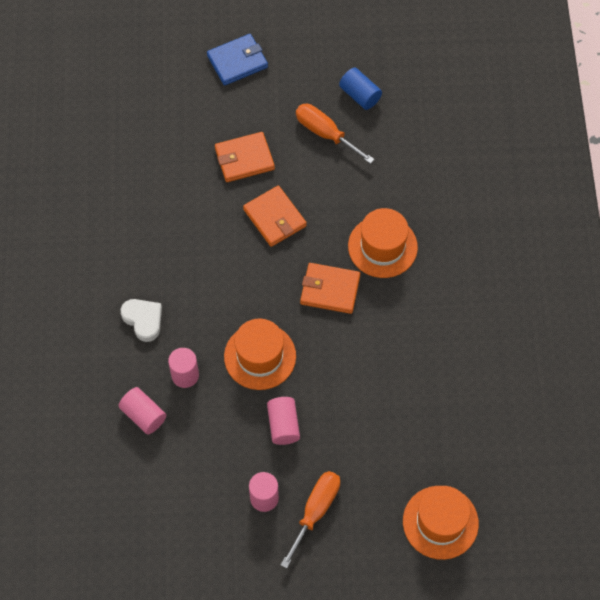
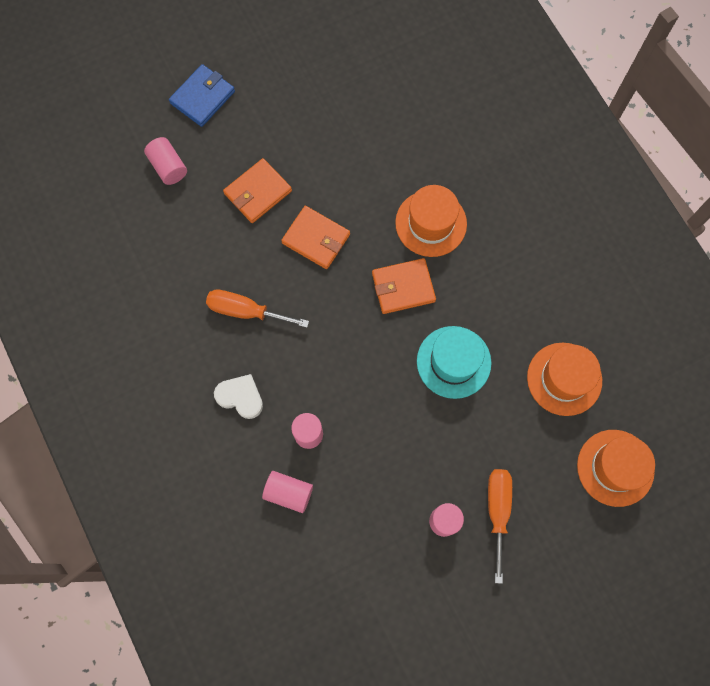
camera: 25 degrees left, 10 degrees up
(260, 356) = (370, 383): orange hat -> orange hat (564, 379)
(283, 425) = (426, 441): pink cylinder -> pink cylinder (168, 167)
(325, 133) = (322, 134): orange screwdriver -> orange screwdriver (245, 311)
(342, 371) = (453, 362): none -> turquoise hat
(360, 95) = (336, 83): blue cylinder -> none

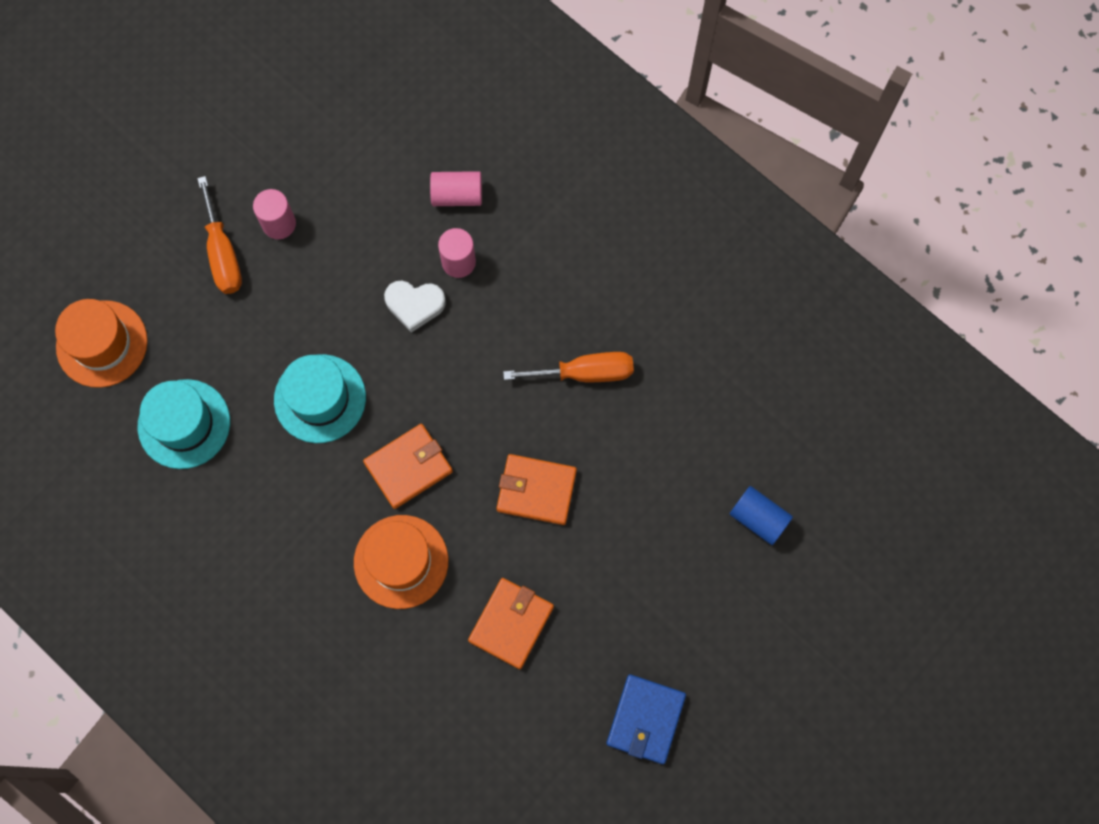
camera: 160 degrees right, 0 degrees up
(168, 167) = (758, 518): pink cylinder -> blue cylinder
(202, 97) = (759, 631): blue wallet -> blue wallet (645, 719)
(240, 397) = (550, 275): white heart -> white heart (414, 305)
(258, 192) = (632, 525): orange wallet -> orange wallet (511, 623)
(564, 379) = (184, 424): orange hat -> turquoise hat

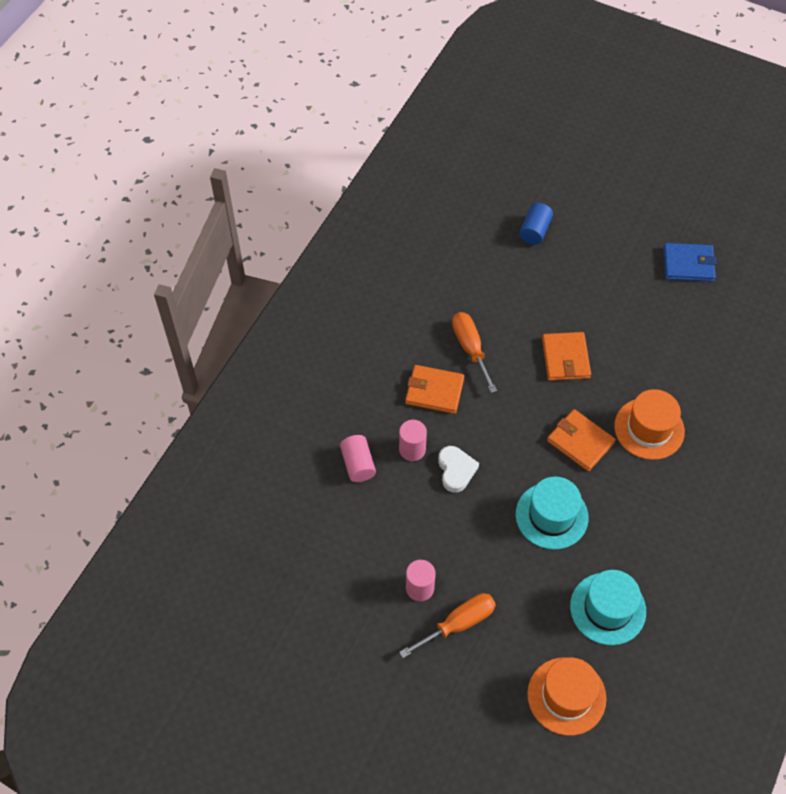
camera: 105 degrees left, 15 degrees down
(511, 623) = (662, 351): orange wallet -> orange wallet (434, 391)

